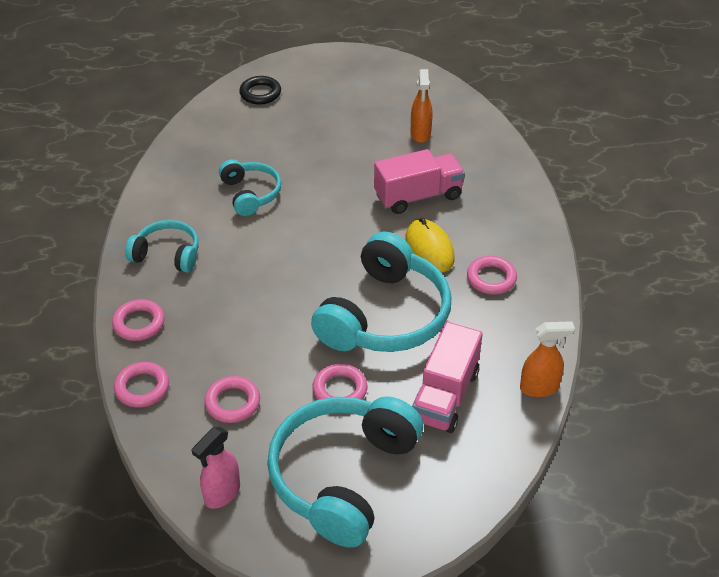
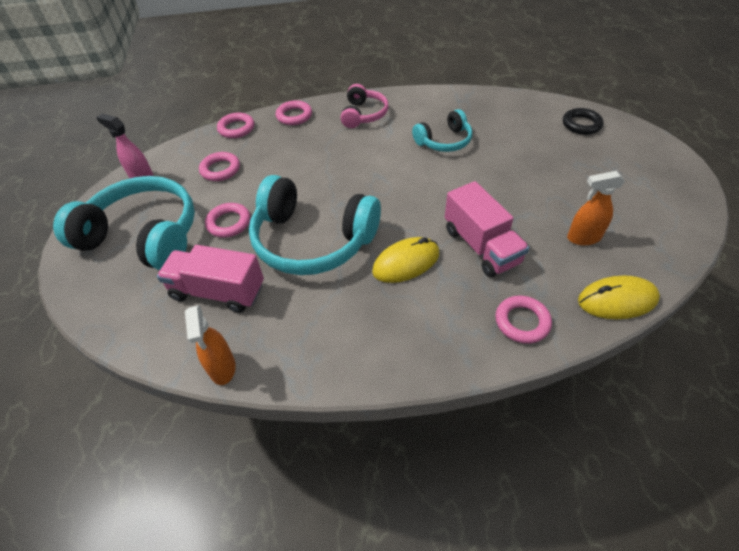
camera: 85 degrees right, 5 degrees up
(167, 255) = (363, 114): turquoise headphones -> pink headphones
(491, 135) = (617, 300): none -> yellow mouse
(491, 278) = (373, 316): pink ring -> pink ring (522, 322)

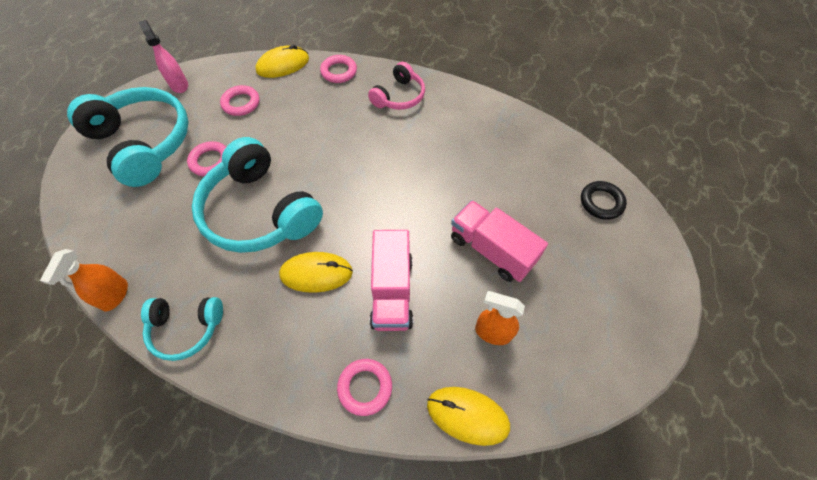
camera: 25 degrees right, 10 degrees up
(218, 291) = (158, 224): pink truck -> pink truck (491, 250)
(236, 128) = (283, 65): pink ring -> yellow mouse
(444, 141) = (449, 159): turquoise headphones -> turquoise headphones (186, 328)

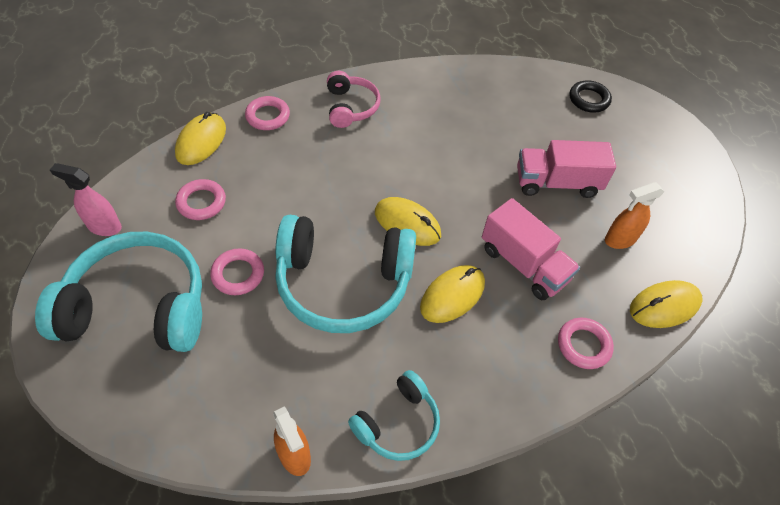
camera: 45 degrees left, 5 degrees down
(344, 201) = (407, 223): none -> yellow mouse

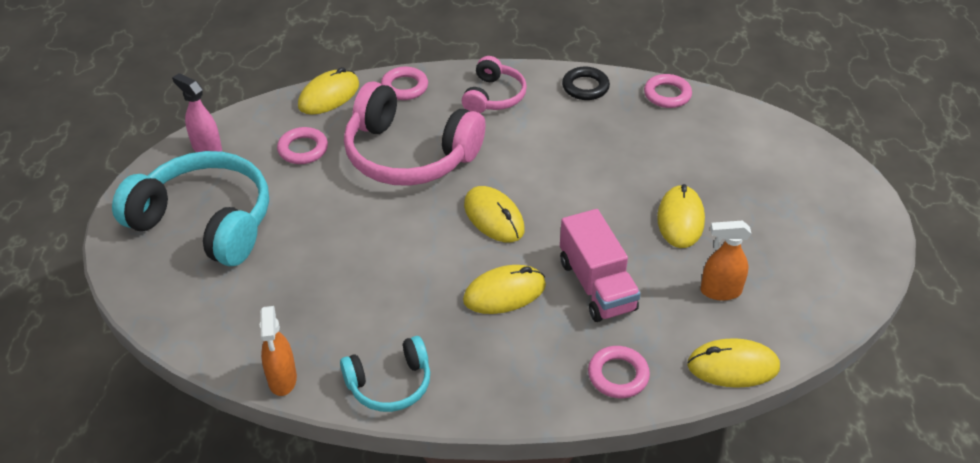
camera: 25 degrees right, 10 degrees down
(238, 274) = (306, 219): pink ring -> pink ring (667, 94)
(303, 182) = (409, 154): none -> pink headphones
(343, 282) = (401, 252): turquoise headphones -> none
(557, 183) = (680, 219): pink truck -> yellow mouse
(589, 99) = (770, 146): black ring -> black ring (585, 87)

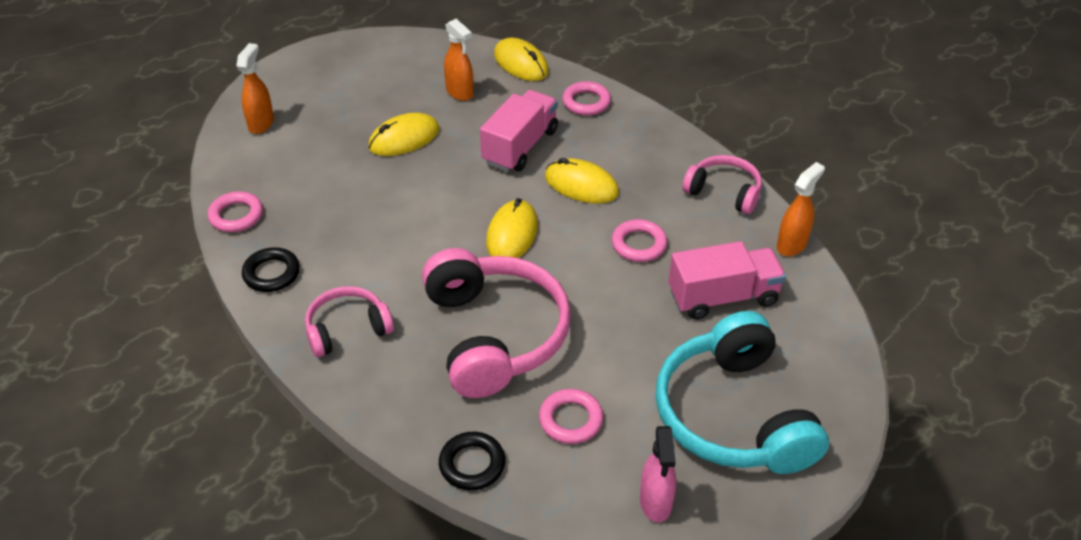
camera: 130 degrees left, 0 degrees up
(292, 291) = (723, 297): none -> pink truck
(329, 95) = (472, 464): yellow mouse -> black ring
(390, 384) = (724, 192): turquoise headphones -> pink headphones
(404, 87) = (396, 409): pink ring -> pink ring (639, 244)
(781, 150) = (261, 123): none -> orange spray bottle

